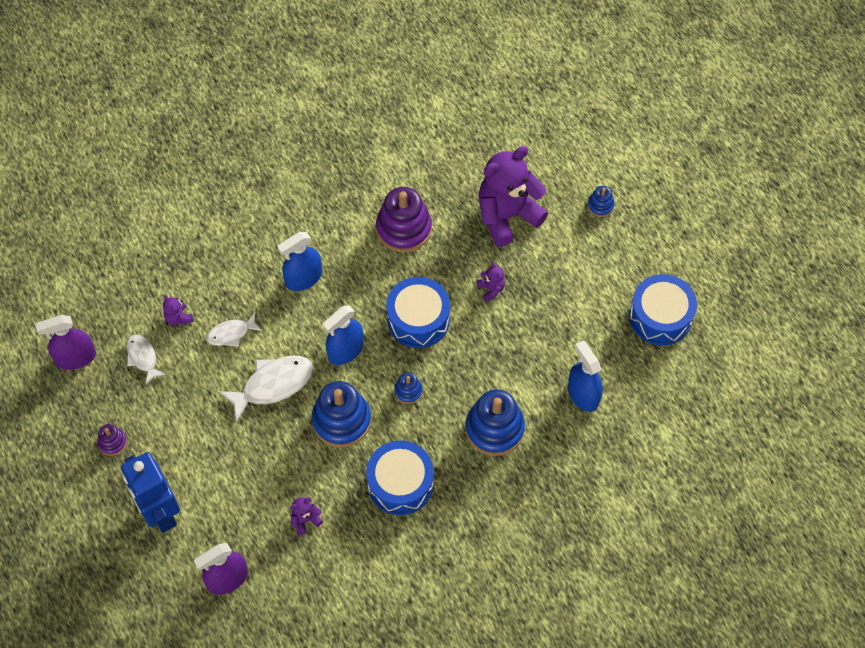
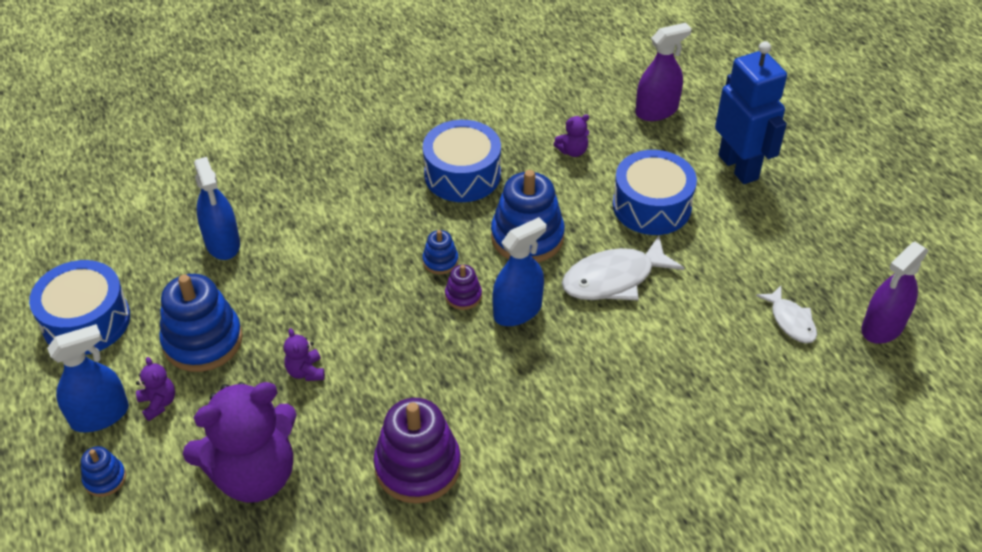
camera: 175 degrees left, 15 degrees down
(76, 358) = (882, 327): purple spray bottle -> purple spray bottle turned 150 degrees clockwise
(112, 442) = (809, 233): purple stacking toy -> purple stacking toy (463, 296)
(178, 318) = (750, 366): purple teddy bear -> purple teddy bear (158, 403)
(231, 333) = (673, 341): white fish -> none
(303, 278) = (573, 405): blue spray bottle -> blue spray bottle (100, 415)
(418, 319) = (415, 341): blue drum -> blue drum (651, 206)
(494, 428) = (341, 217): blue stacking toy -> blue stacking toy (203, 341)

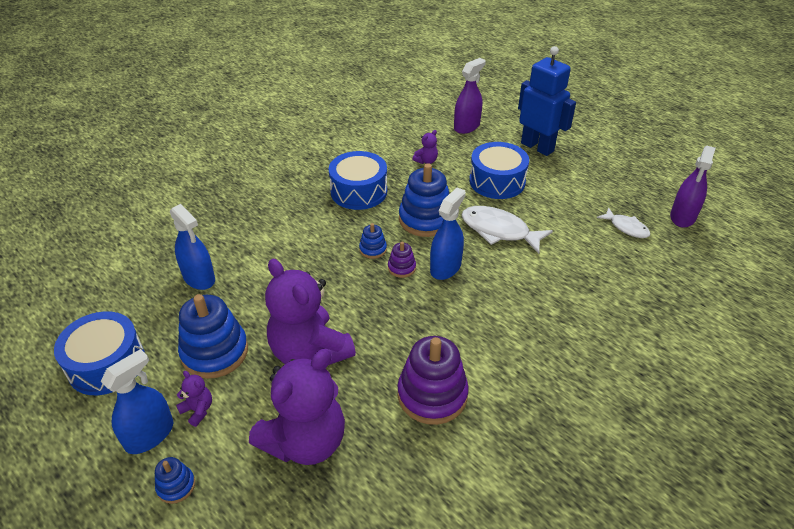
camera: 20 degrees left, 5 degrees down
(305, 371) = (310, 351): purple teddy bear -> purple teddy bear, size x2.48
(614, 279) = (499, 231): white fish -> white fish turned 75 degrees clockwise

